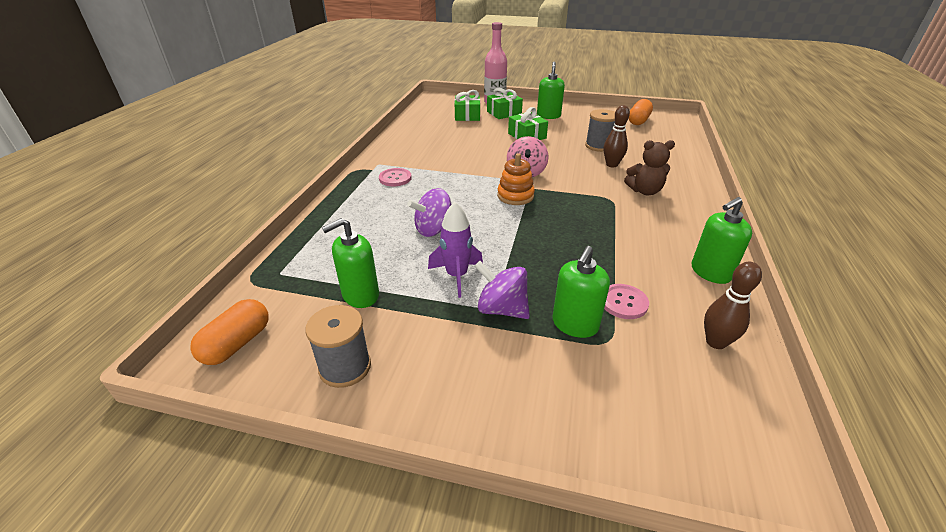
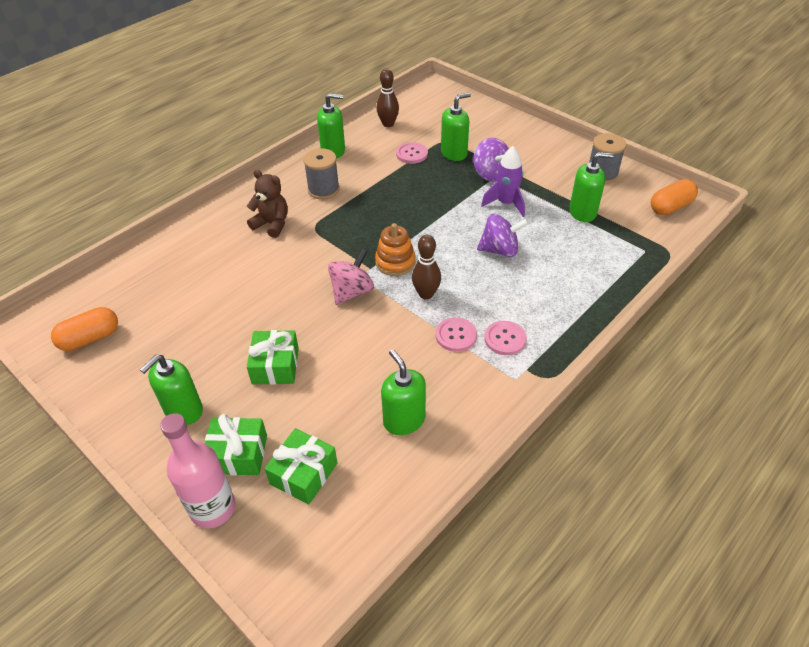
camera: 150 degrees left, 10 degrees up
(431, 171) = (456, 335): none -> pink button
(434, 137) = (404, 420): none -> green soap dispenser
(598, 146) = (218, 305): grey spool -> grey spool (323, 190)
(612, 165) = (250, 268): brown bowling pin -> brown bowling pin (426, 294)

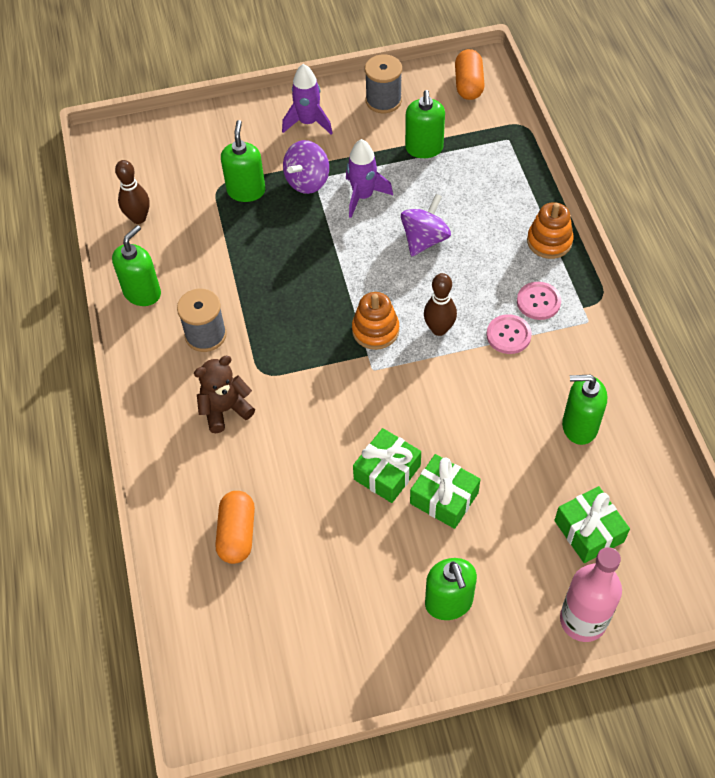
camera: 55 degrees left, 10 degrees up
(90, 338) = (278, 659): orange capsule -> orange capsule (237, 534)
(238, 454) = (534, 575): green gift -> green gift (387, 472)
(352, 291) = (389, 387): pink spinning top -> none
(411, 154) = (214, 226): pink button -> none
(490, 174) = (307, 181): purple spinning top -> purple spinning top turned 120 degrees clockwise
(540, 152) = (308, 122): none -> purple rocket
(571, 319) = (549, 241): none -> orange stacking toy
(583, 212) = (424, 148): green soap dispenser -> green soap dispenser turned 150 degrees clockwise

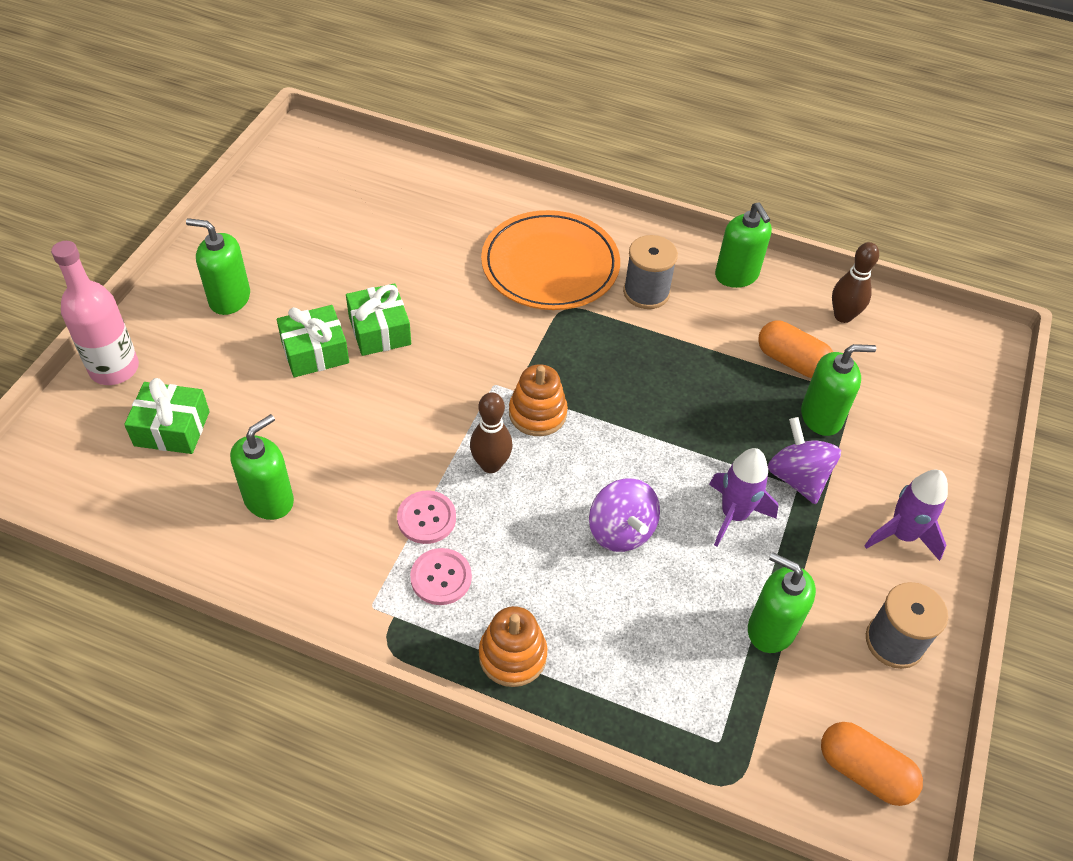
camera: 120 degrees right, 5 degrees down
(225, 409) = (550, 265): brown teddy bear -> orange plate
(237, 534) = (425, 216): orange capsule -> orange capsule (791, 361)
(246, 191) = (821, 417): green soap dispenser -> green soap dispenser turned 45 degrees counterclockwise

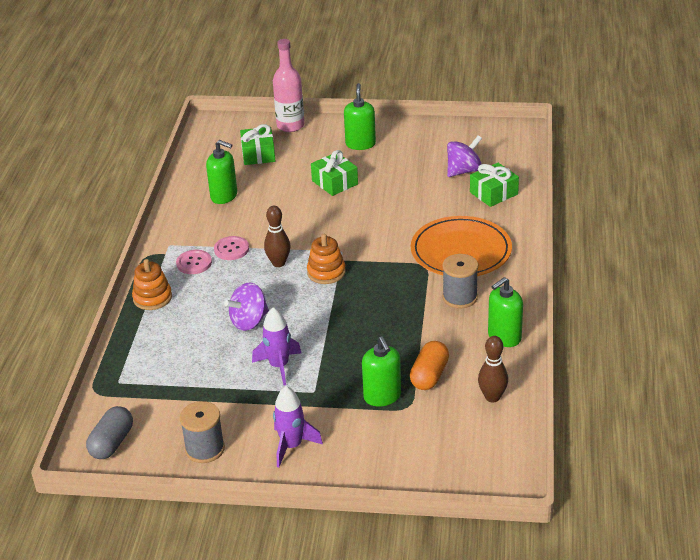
camera: 80 degrees right, 15 degrees down
(379, 330) = (364, 200): green gift -> green gift (493, 193)
(771, 629) = (198, 393): green soap dispenser -> none
(797, 477) = (321, 391): purple spinning top -> purple spinning top (463, 171)
(864, 771) = (112, 443): orange capsule -> grey capsule

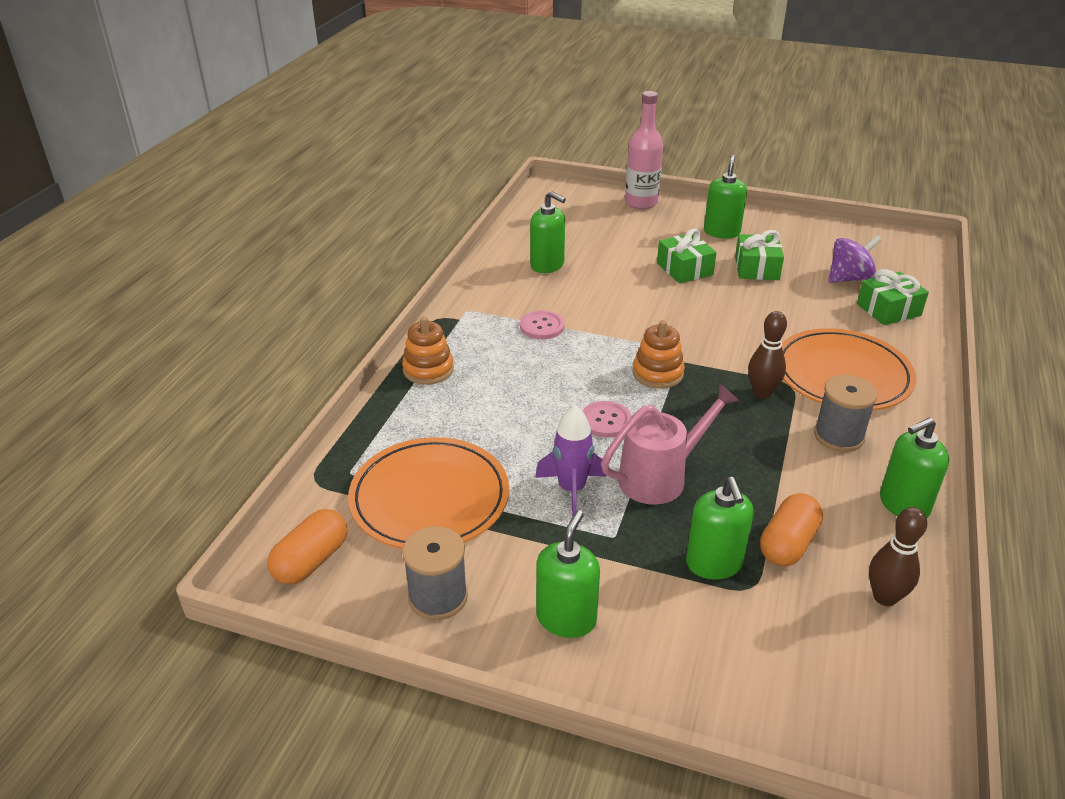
camera: 10 degrees right, 0 degrees up
(112, 443) = (311, 561): grey capsule -> orange capsule
(181, 389) = (429, 498): none -> orange plate
(194, 263) = (491, 336): pink button -> pink button (606, 421)
(249, 321) = (544, 420): purple spinning top -> none
(258, 154) = (598, 226): green gift -> green gift (756, 268)
(278, 263) = (598, 352): brown bowling pin -> brown bowling pin (762, 393)
(292, 446) = (566, 618): purple rocket -> green soap dispenser
(339, 347) = (661, 477): none -> pink watering can

